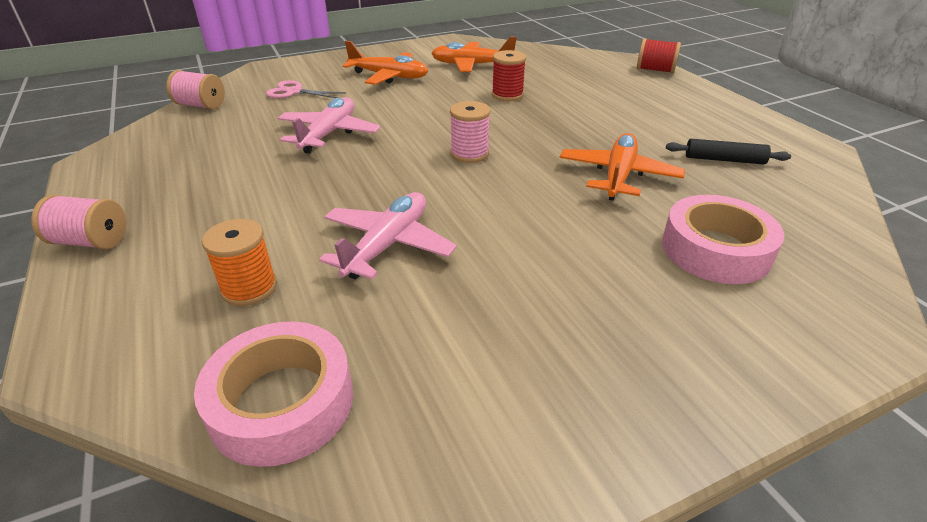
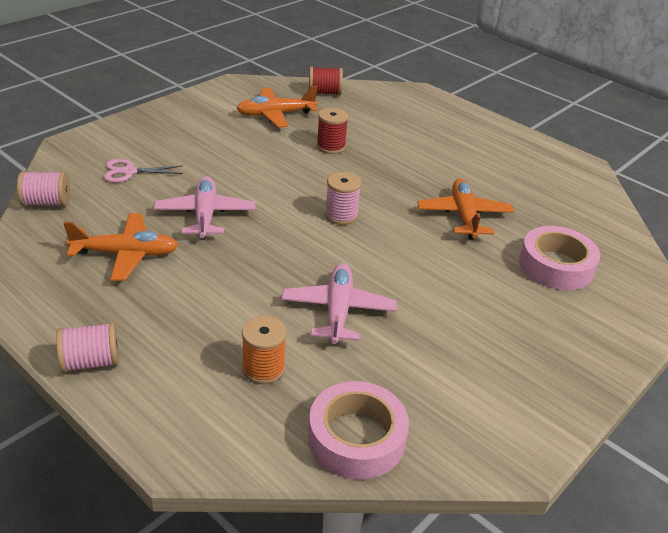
camera: 25 degrees left, 0 degrees up
(389, 76) = (207, 139): orange plane -> orange plane (126, 254)
(655, 70) = (435, 100): red spool -> red spool (324, 93)
(724, 159) = (528, 187): black rolling pin -> none

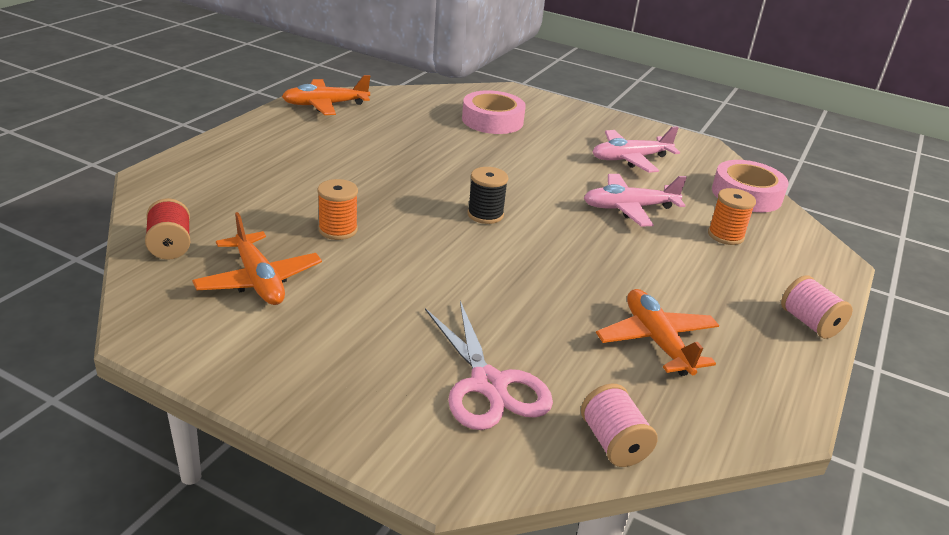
camera: 105 degrees left, 5 degrees down
(129, 172) = (488, 384): pink scissors -> pink scissors, size x1.63
(205, 215) = (545, 299): pink plane -> pink plane (630, 159)
(331, 146) = (338, 230): red spool -> orange spool
(341, 215) = (485, 215): pink spool -> black spool
(464, 216) = (443, 154): orange plane -> orange plane (325, 105)

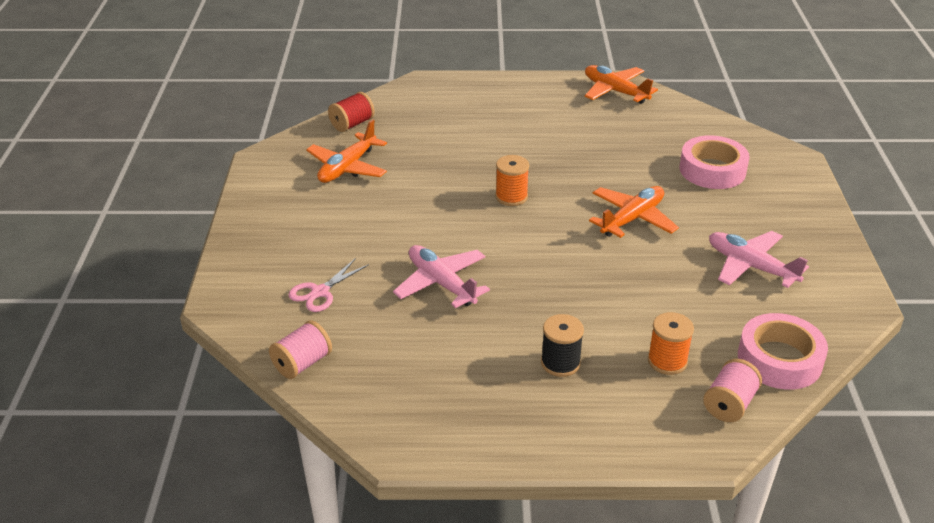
camera: 65 degrees right, 5 degrees up
(338, 230) = (437, 170): orange spool -> orange spool (511, 197)
(485, 215) = (536, 221): black spool -> black spool (560, 363)
(488, 384) = (320, 292): pink scissors -> pink scissors, size x0.61
(629, 208) = (645, 290): pink plane -> pink plane (441, 283)
(656, 341) = (443, 356): orange plane -> orange plane (632, 219)
(809, 323) = (561, 444): pink spool -> pink spool (729, 404)

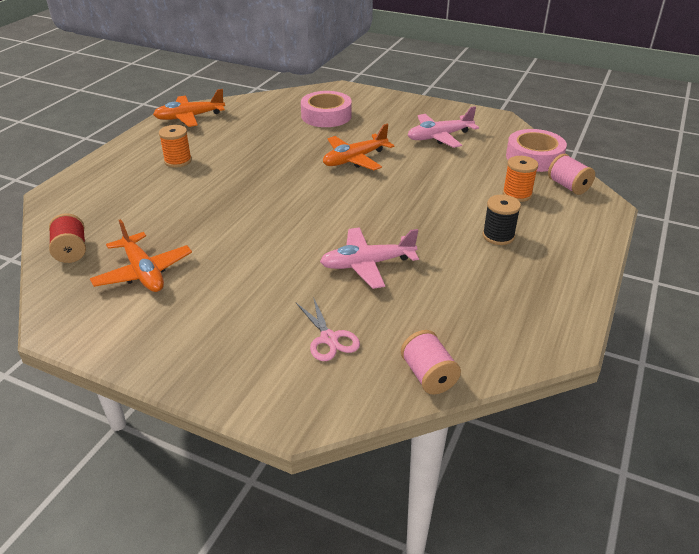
camera: 65 degrees left, 0 degrees up
(511, 197) = (280, 199): orange spool -> orange spool (178, 161)
(632, 219) = (355, 159): orange plane -> orange plane turned 105 degrees counterclockwise

